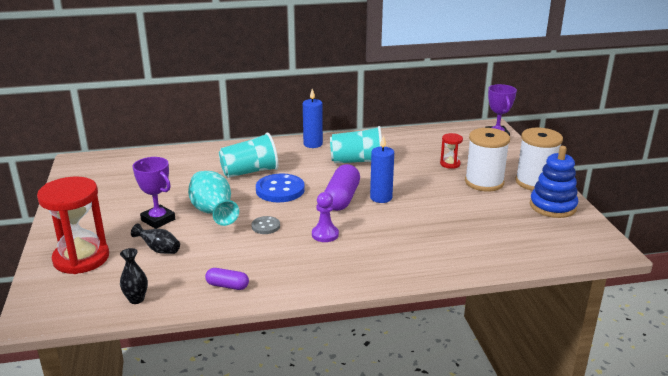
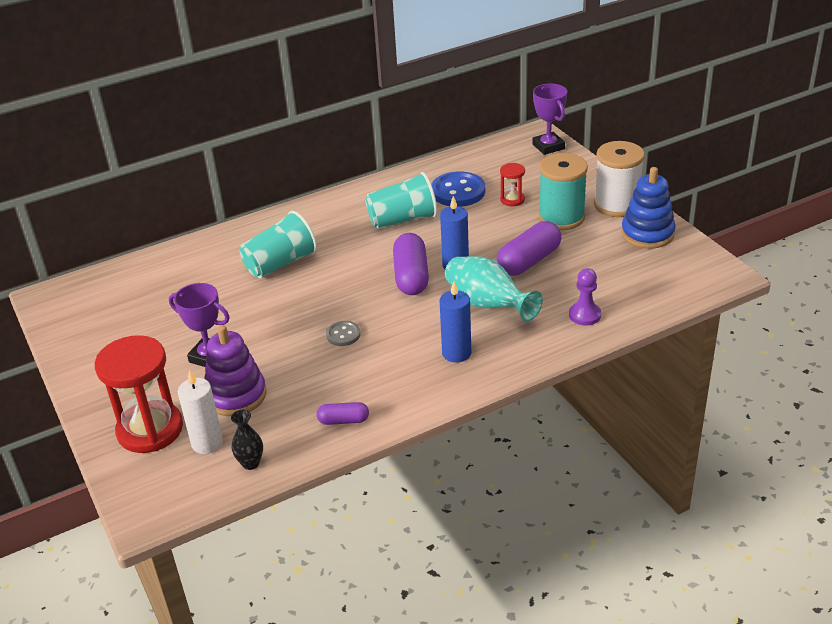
camera: 15 degrees left, 10 degrees up
(115, 277) = (207, 443): none -> white candle
(159, 249) = (236, 395): black vase -> purple stacking toy
(213, 213) = (270, 331): turquoise vase -> turquoise vase (488, 305)
(280, 190) = (332, 281): blue button -> blue button (458, 191)
(313, 144) = (336, 205): blue candle -> blue candle (456, 353)
(325, 234) = (417, 329): purple pawn -> purple pawn (584, 315)
(442, 206) = (529, 261): none -> purple capsule
(484, 182) = (561, 217): white spool -> turquoise spool

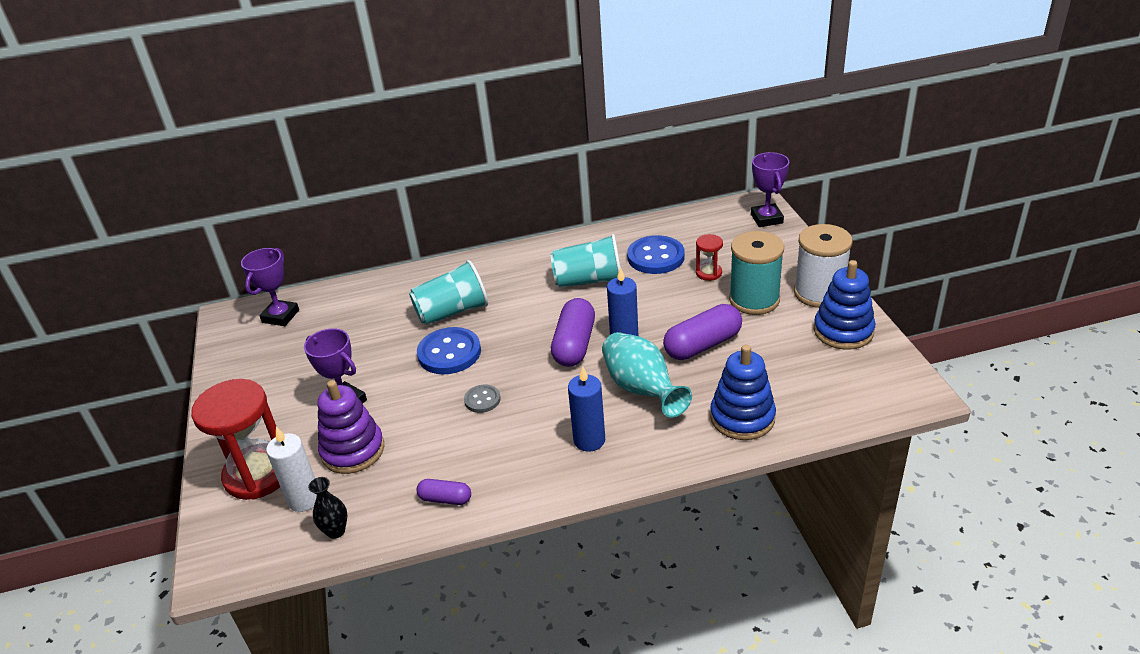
camera: 15 degrees right, 0 degrees up
(104, 290) = (280, 316): none -> purple trophy
(293, 299) = (449, 353): none -> blue button
(584, 315) = (742, 417): purple pawn -> blue stacking toy

